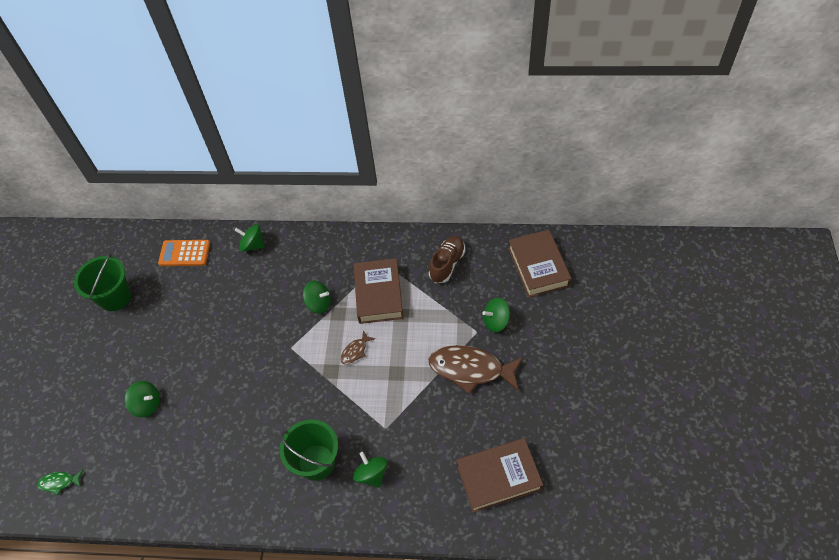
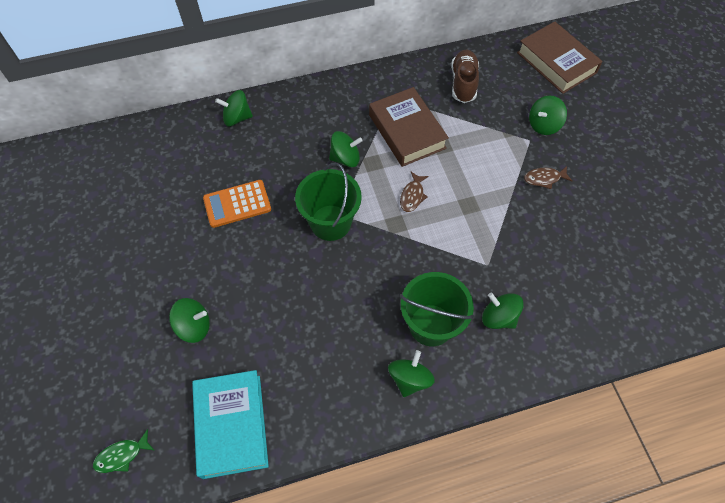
camera: 25 degrees left, 5 degrees up
(115, 297) = (92, 218): green bucket -> green bucket (330, 222)
(139, 488) = (232, 425): none -> turquoise book
(184, 253) = (158, 147): orange calculator -> orange calculator (237, 204)
(279, 499) = (409, 379): none -> green spinning top
(471, 369) = (544, 178): brown fish -> brown fish, size x0.45
(498, 477) = (631, 276): brown book -> none

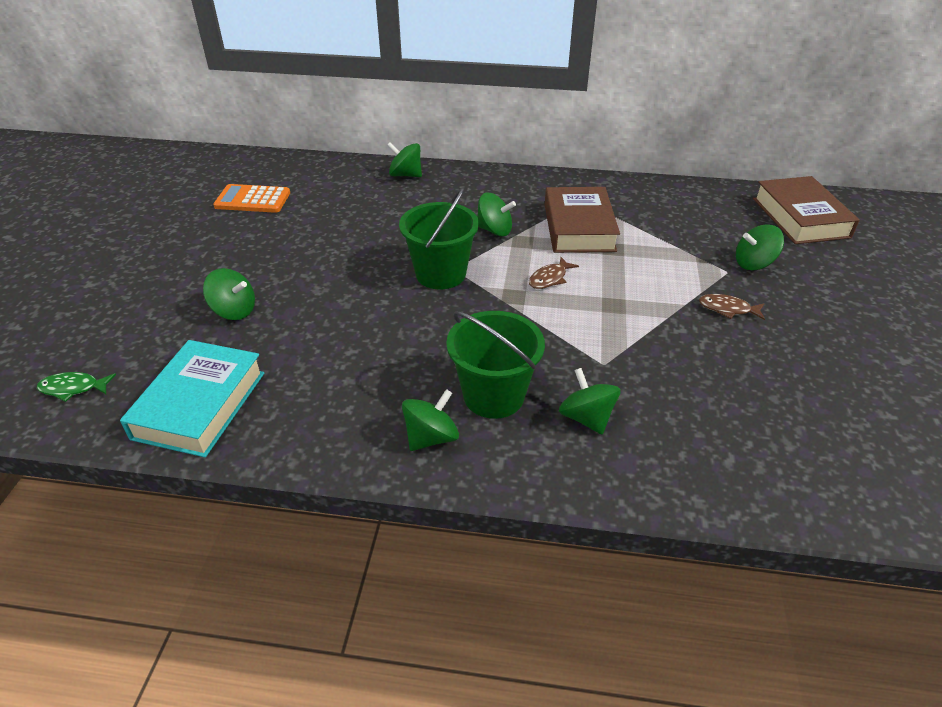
camera: 25 degrees right, 20 degrees down
(237, 204) = (355, 233): orange calculator -> orange calculator (253, 200)
(463, 83) = (671, 207): brown shoe -> none

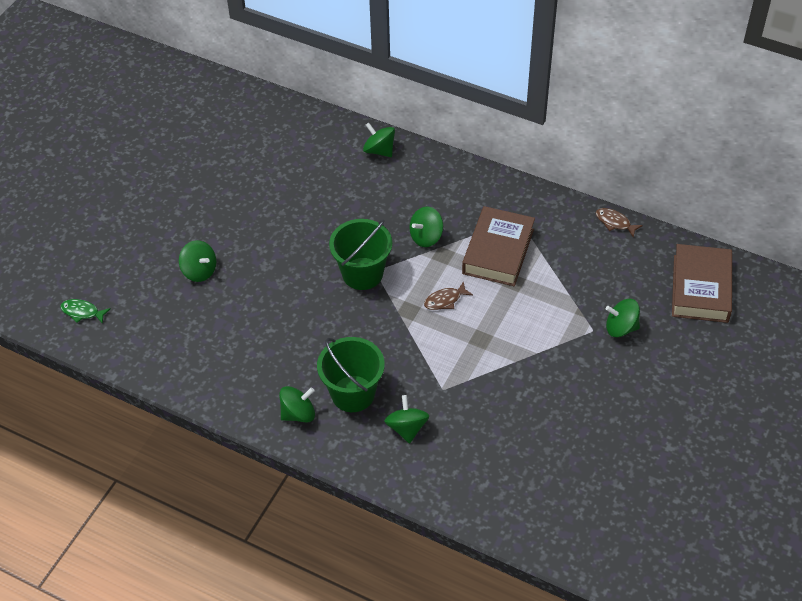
camera: 20 degrees right, 10 degrees up
(200, 405) = (159, 348): turquoise book -> none
(253, 200) = (242, 152): orange calculator -> none
(494, 230) = (426, 237): green spinning top -> green spinning top turned 105 degrees clockwise
(728, 309) = (567, 366): brown fish -> brown fish (615, 222)

